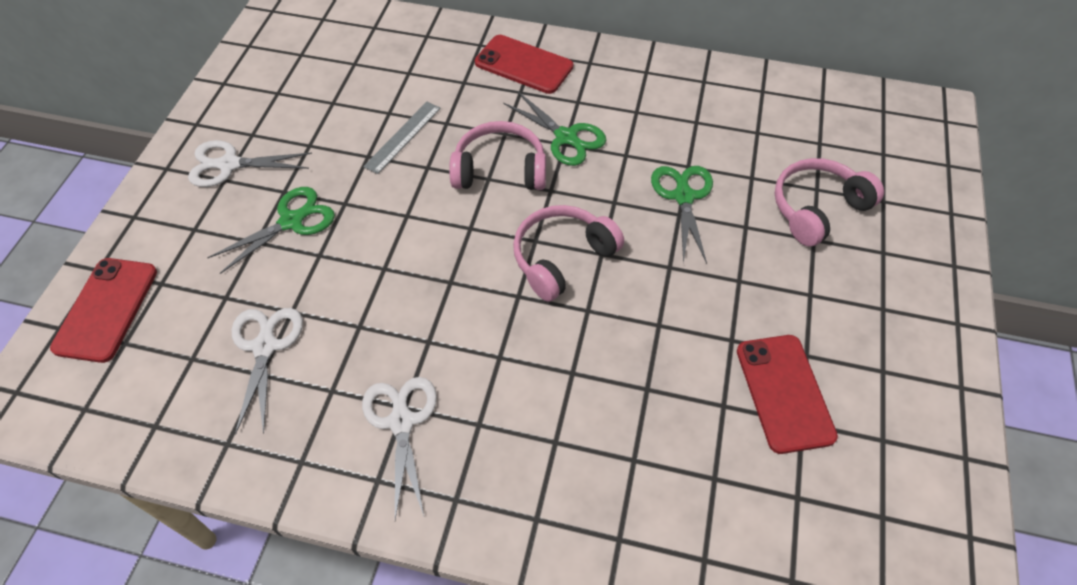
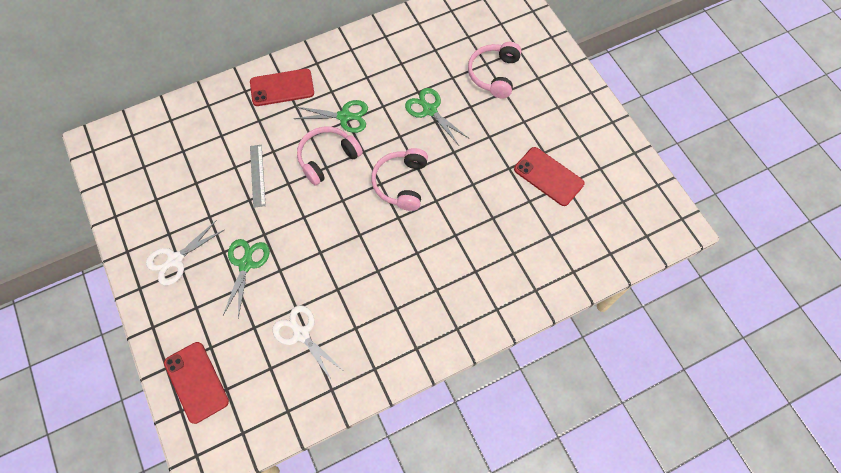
camera: 40 degrees left, 10 degrees up
(401, 422) = (402, 316): white scissors -> none

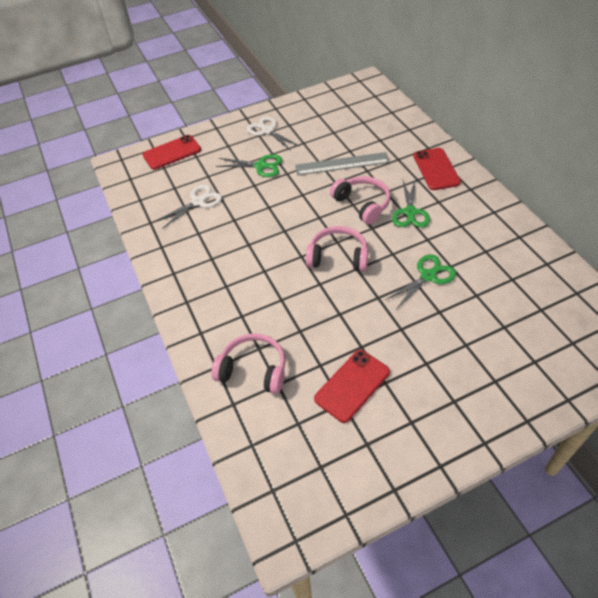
camera: 95 degrees right, 15 degrees down
(257, 175) = (342, 164): grey ruler -> grey ruler, size x1.54
(494, 74) = (489, 334): pink headphones -> pink headphones (253, 369)

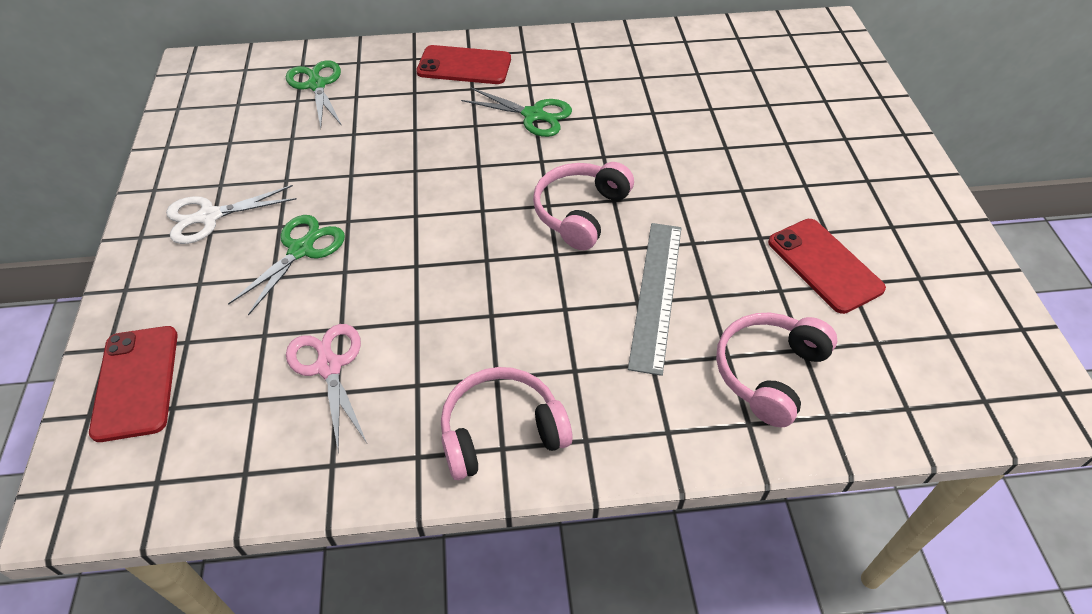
camera: 75 degrees left, 0 degrees up
(198, 202) = (329, 367): white scissors -> pink scissors
(342, 164) = (378, 150): grey ruler -> grey ruler (656, 294)
(362, 204) = (486, 155): pink headphones -> pink headphones (501, 431)
(428, 276) = (661, 137): green scissors -> green scissors (317, 85)

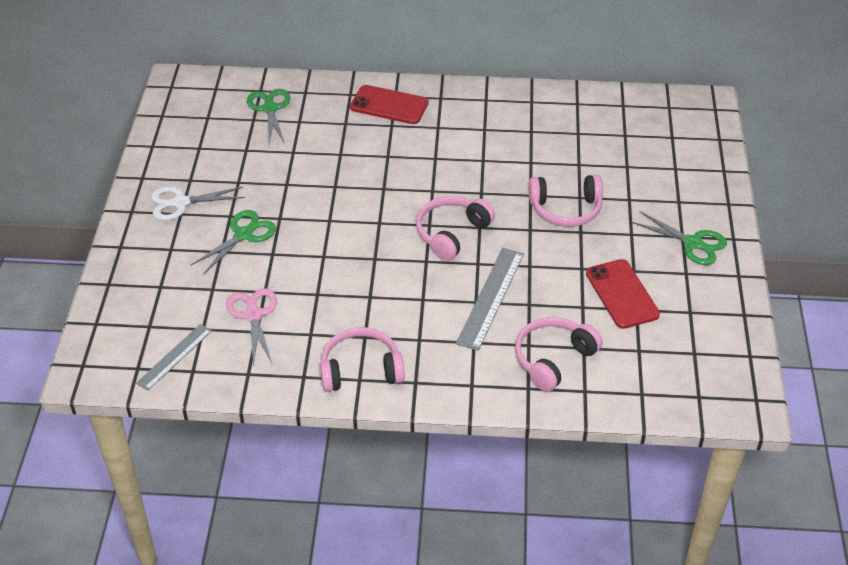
camera: 10 degrees right, 5 degrees down
(136, 382) = (126, 307): red phone -> none
(214, 453) = (174, 356): none -> grey ruler
(533, 115) = (435, 153): green scissors -> green scissors (693, 243)
(714, 164) = (566, 209): none -> pink headphones

